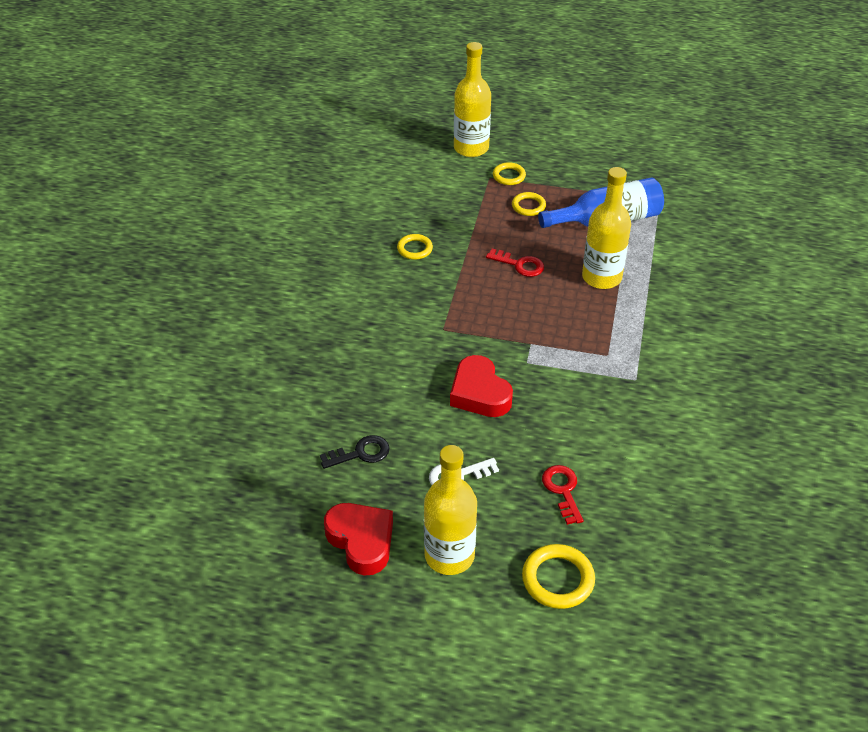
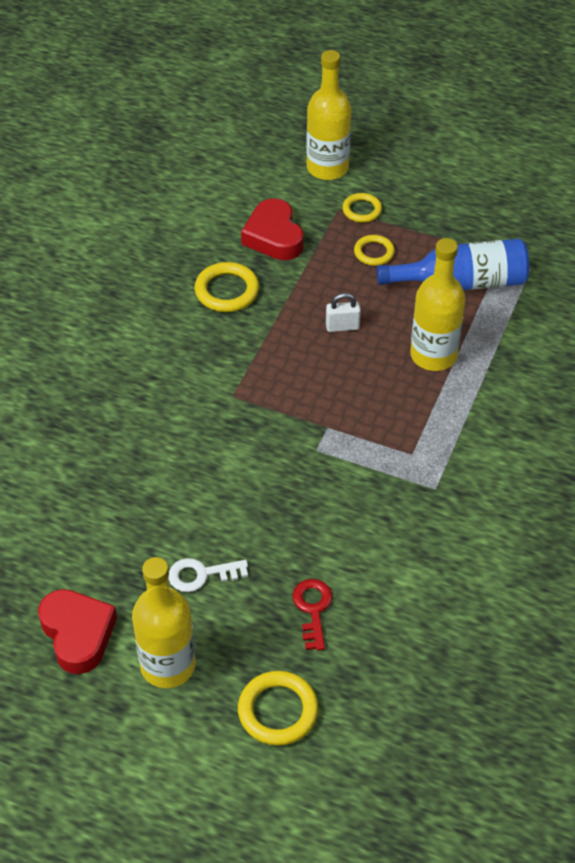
camera: 10 degrees right, 5 degrees up
(360, 453) = (102, 532): black key -> none
(414, 249) = (227, 291): yellow ring -> yellow ring, size x1.55
(479, 393) = (252, 480): red heart -> red heart (274, 236)
(519, 265) = (342, 326): red key -> white padlock

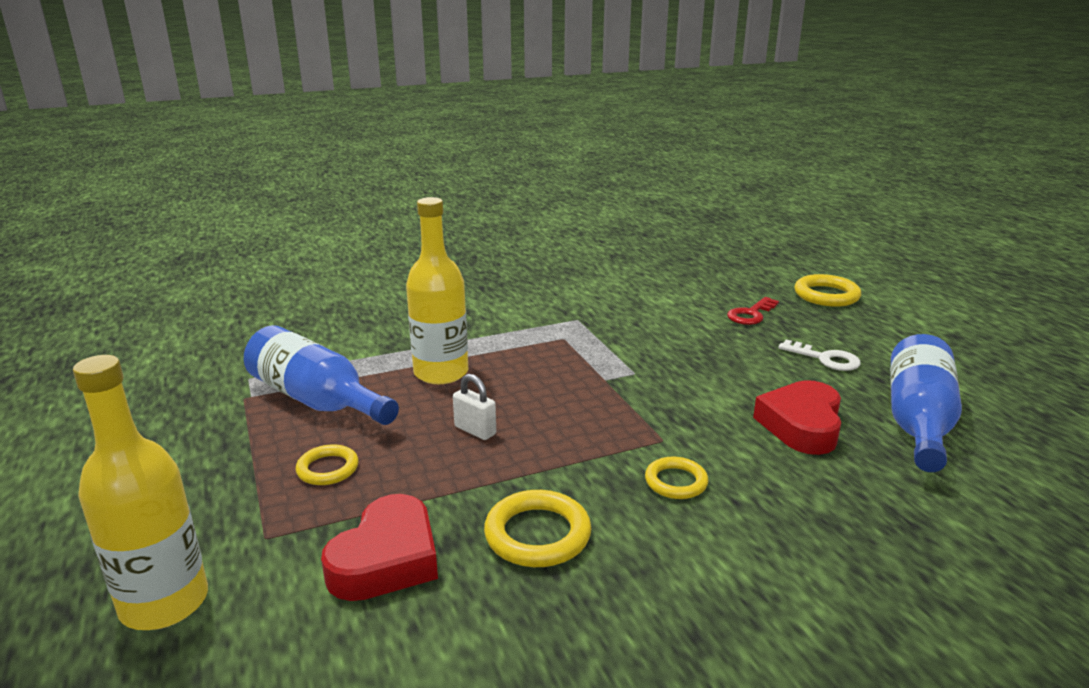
camera: 135 degrees left, 25 degrees down
(78, 634) = (972, 376): red heart -> red heart (801, 425)
(92, 532) = (918, 421): none -> blue bottle
(168, 665) = (897, 336): yellow bottle -> none
(362, 210) = (248, 518): yellow ring -> yellow ring (676, 482)

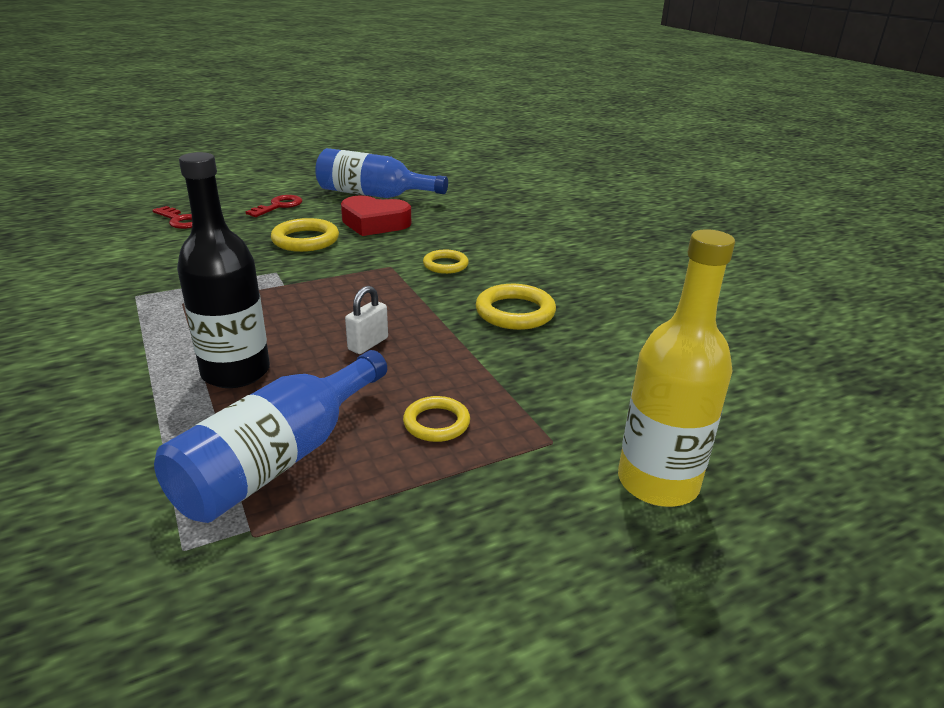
camera: 95 degrees left, 5 degrees up
(386, 559) = (561, 371): red heart -> none
(441, 373) = (236, 372): yellow bottle -> black bottle
(825, 359) = (278, 206): white key -> red key
(826, 295) = (160, 192): yellow ring -> yellow ring (305, 240)

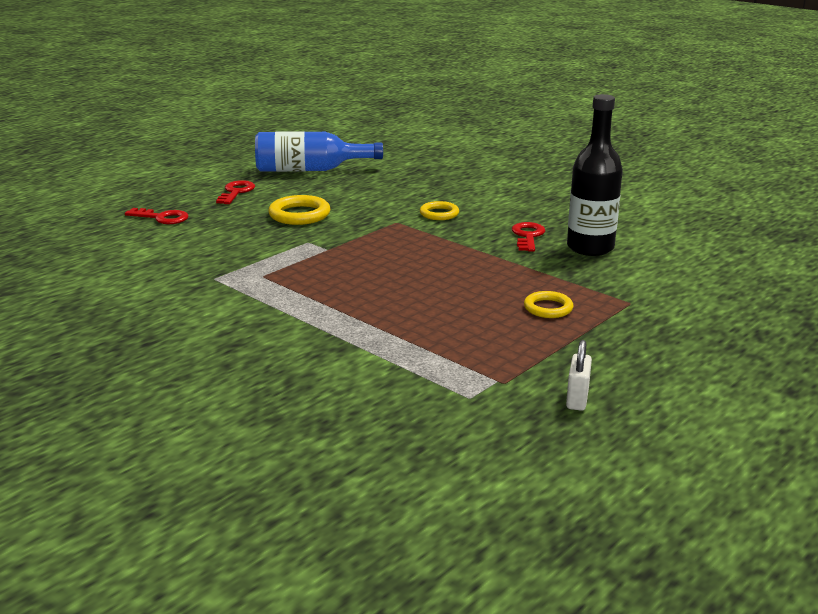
camera: 20 degrees left, 5 degrees down
(236, 372) = (372, 309): black bottle -> black bottle (590, 248)
(278, 459) = (470, 346): blue bottle -> none
(368, 344) = (446, 275): white padlock -> white padlock (577, 399)
(374, 223) = (341, 192): red heart -> none
(515, 312) = (527, 236): yellow ring -> red key
(657, 482) = (709, 309): yellow bottle -> none

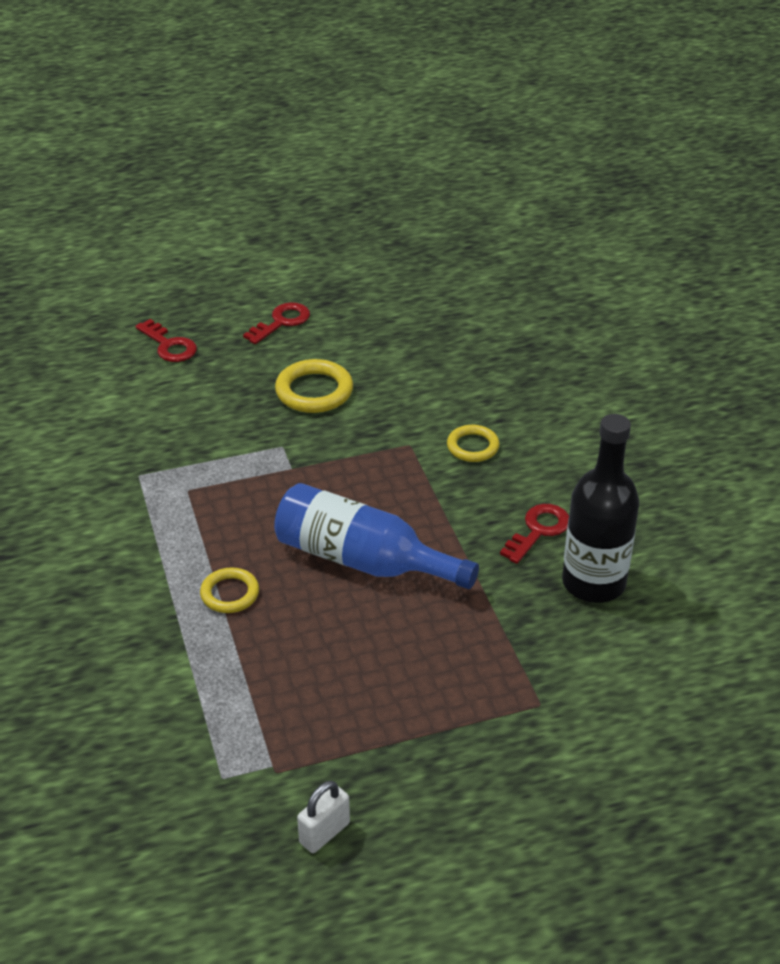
camera: 30 degrees right, 15 degrees up
(309, 170) = (398, 303): blue bottle -> blue bottle (362, 560)
(548, 308) = (435, 673): yellow ring -> yellow ring (230, 593)

